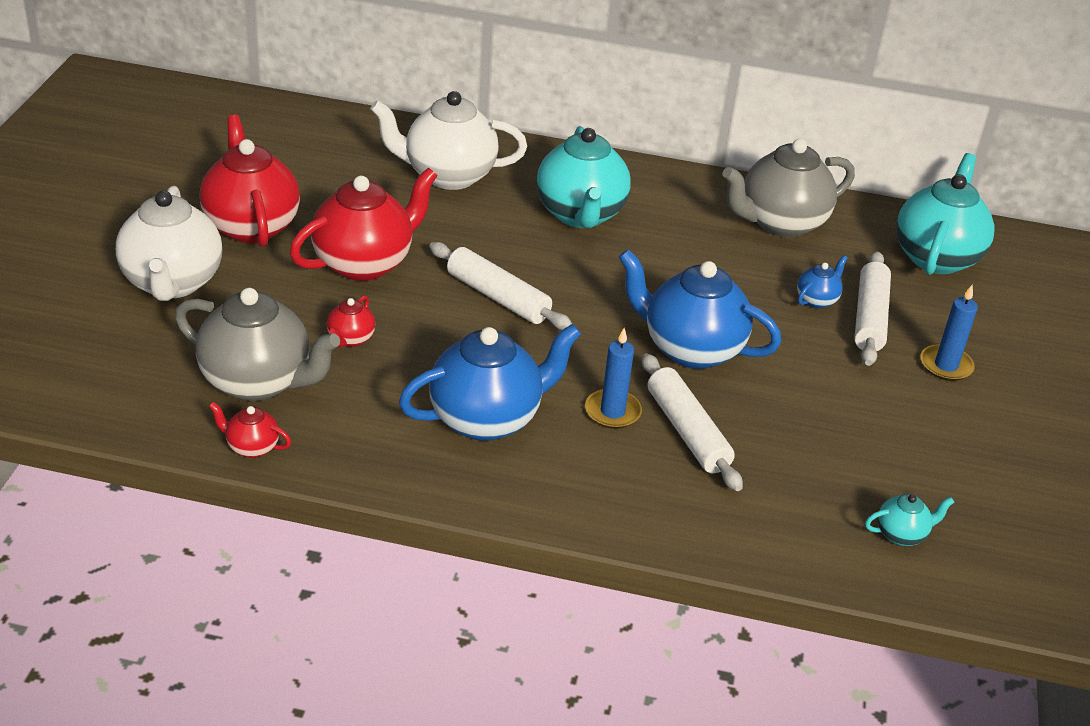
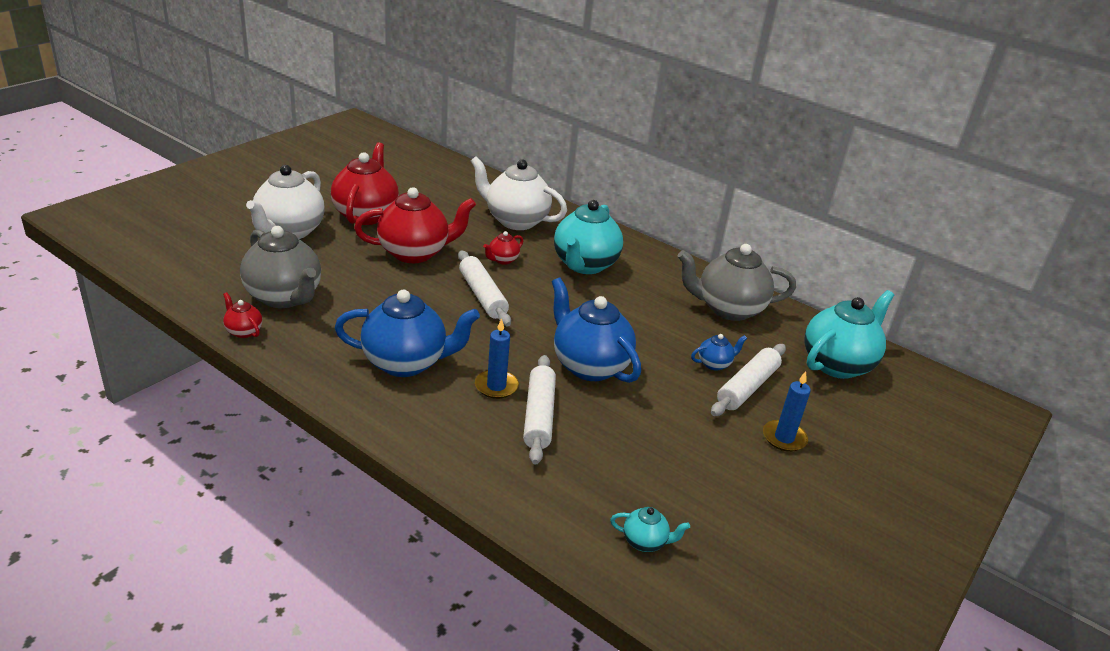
camera: 25 degrees right, 5 degrees down
(350, 339) = (364, 291): red teapot -> red teapot (502, 260)

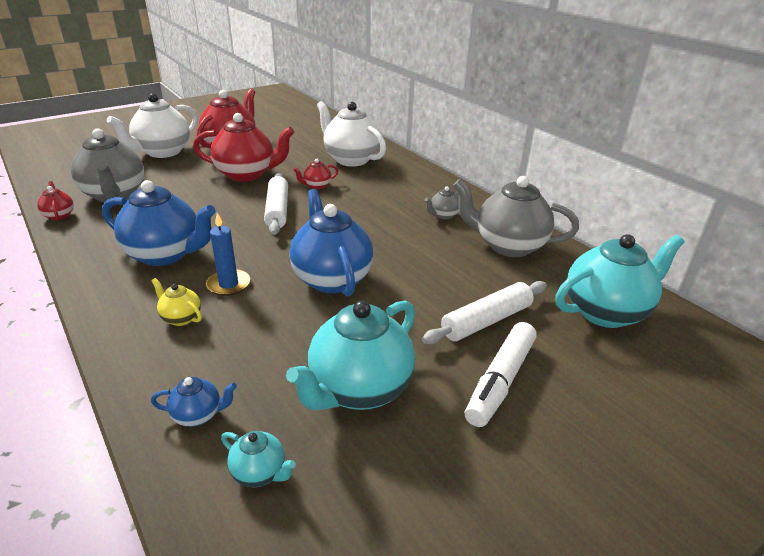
camera: 20 degrees right, 0 degrees up
(477, 427) = (181, 318): none -> yellow teapot
(539, 416) = (247, 317): white rolling pin -> none
(584, 265) = (388, 196): turquoise teapot -> turquoise teapot (359, 389)
(651, 282) = (443, 215): none -> grey teapot
(714, 364) = (463, 293): blue teapot -> blue teapot (198, 415)
(784, 438) = (500, 381): blue candle -> white marker

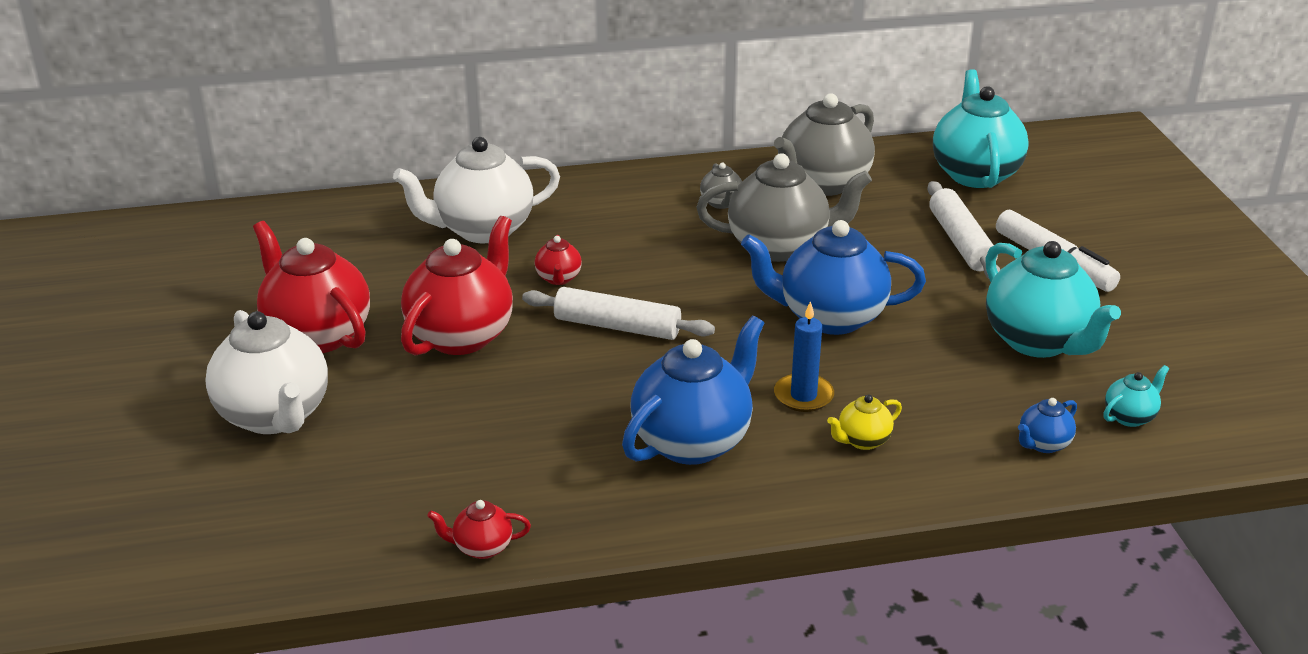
camera: 65 degrees left, 0 degrees up
(114, 195) = (440, 482): grey teapot -> grey teapot (779, 247)
(198, 415) = (1043, 444): blue teapot -> blue teapot turned 150 degrees counterclockwise

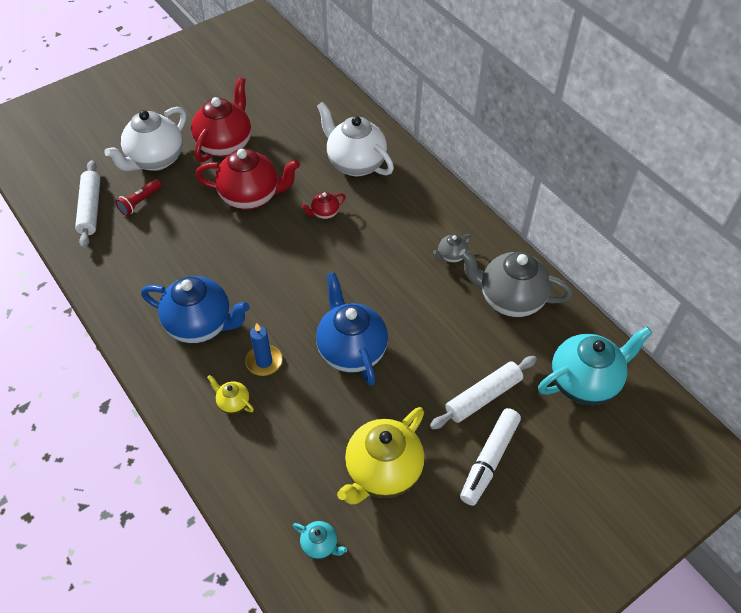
camera: 65 degrees right, 20 degrees up
(363, 453) = (140, 202): none -> red flashlight
(482, 547) = (87, 273): red teapot -> none
(617, 326) = (291, 255): white rolling pin -> white rolling pin (90, 209)
(779, 247) = (417, 301): grey teapot -> none
(1038, 341) = (382, 472): turquoise teapot -> yellow teapot
(1043, 444) = (268, 499): blue teapot -> none

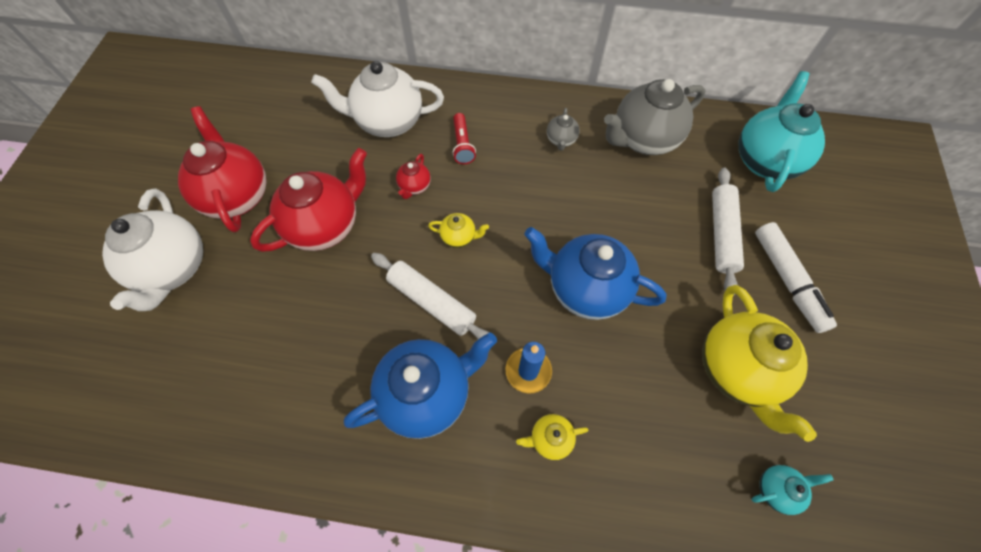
camera: 45 degrees left, 10 degrees up
(90, 209) = (154, 382): white rolling pin -> white rolling pin (432, 302)
(140, 202) = (208, 326): red flashlight -> red flashlight (462, 145)
(314, 262) = (459, 237): none -> yellow teapot

